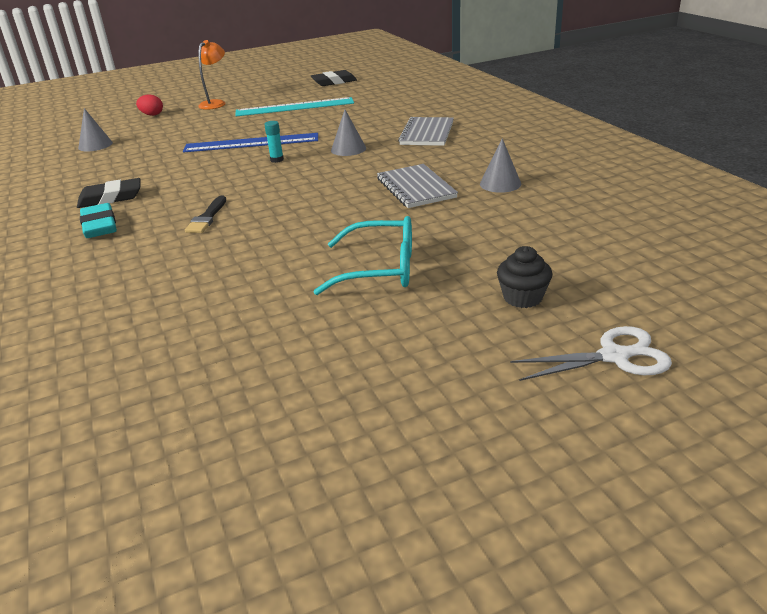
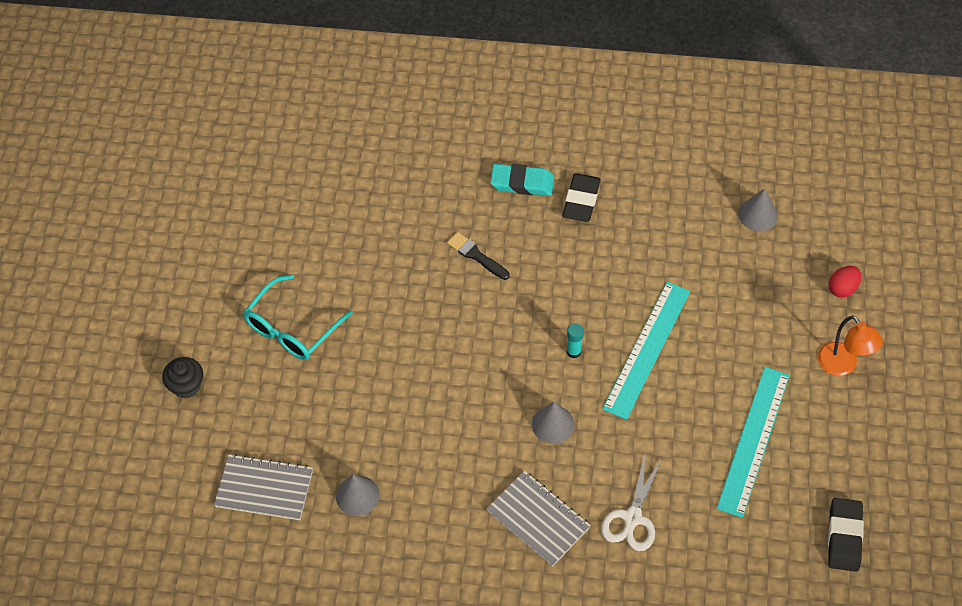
camera: 120 degrees right, 25 degrees up
(251, 143) = (647, 349): blue ruler -> turquoise ruler
(416, 188) = (405, 426): grey notebook -> grey notebook (264, 489)
(614, 356) = (97, 388): white scissors -> white scissors (632, 518)

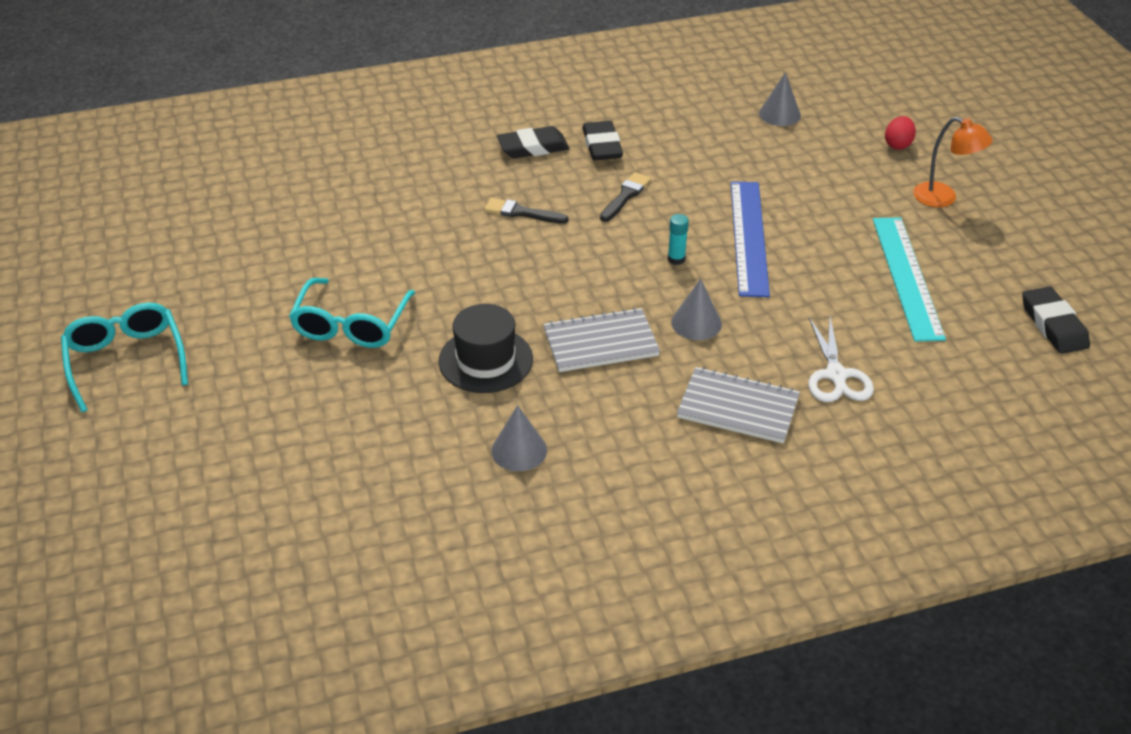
camera: 25 degrees left, 15 degrees down
(122, 304) = (126, 360): none -> turquoise glasses
(186, 386) = (249, 412): black cupcake -> none
(264, 489) = (402, 479): grey notebook -> grey notebook (601, 343)
(374, 401) = (486, 360): none -> black hat
(522, 183) = (533, 147): turquoise eraser -> black eraser
(570, 266) = (625, 196): none -> black brush
(647, 349) = (749, 237): turquoise ruler -> blue ruler

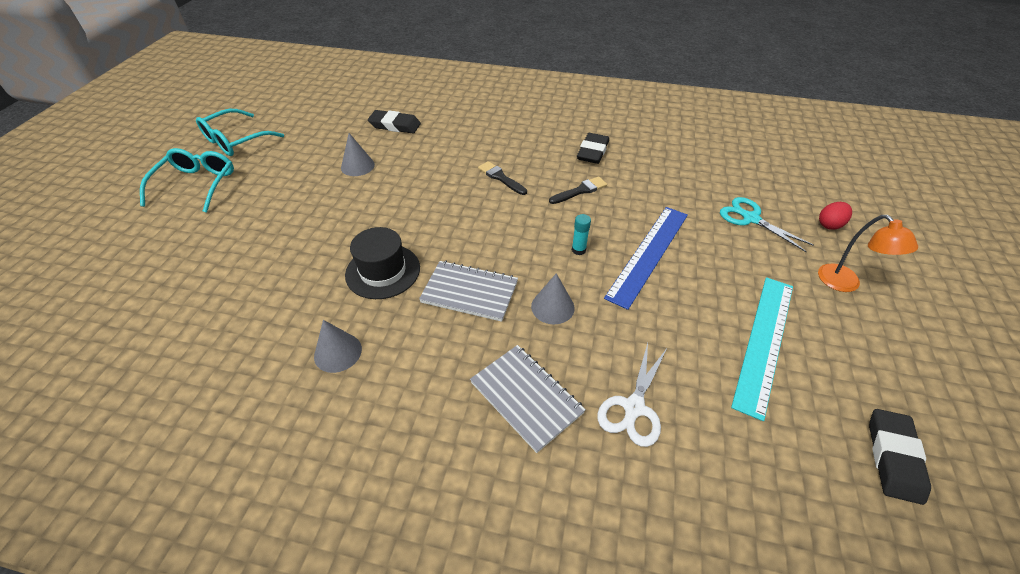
camera: 30 degrees right, 5 degrees up
(351, 325) = (329, 212): turquoise glasses -> turquoise glasses (236, 141)
(533, 147) = (546, 139): black eraser -> black eraser (395, 125)
(779, 114) = (742, 171): grey cone -> grey cone (357, 166)
(821, 164) = (750, 218): none -> turquoise scissors

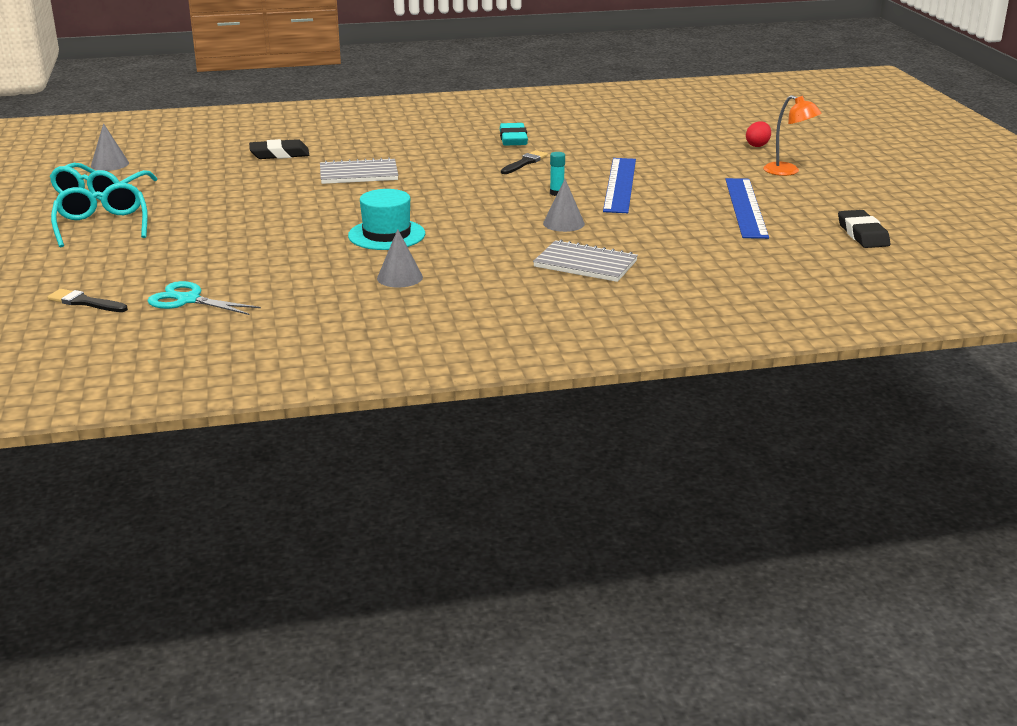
camera: 25 degrees left, 20 degrees down
(357, 166) = (274, 185): grey cone -> grey cone (110, 164)
(383, 271) = (386, 235): black hat -> turquoise hat
(469, 292) = (482, 230): grey notebook -> grey notebook (358, 174)
(500, 178) = (438, 168): black brush -> black brush (85, 302)
(592, 152) = (513, 139): black eraser -> turquoise eraser
(634, 407) = (672, 252): white scissors -> none
(750, 218) = (691, 153): turquoise scissors -> turquoise scissors (188, 300)
(764, 342) = (745, 207): turquoise ruler -> blue ruler

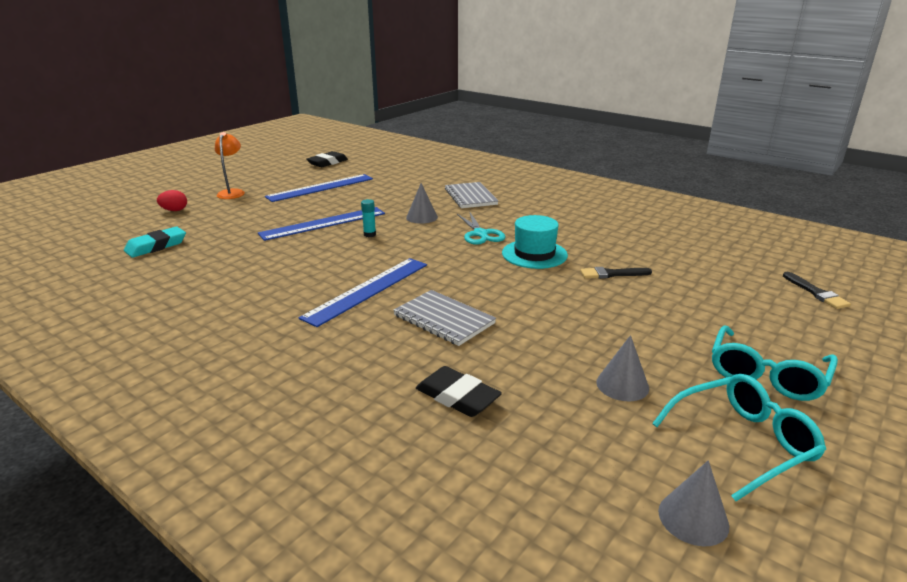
camera: 130 degrees left, 0 degrees up
(188, 300) = (731, 265): turquoise scissors -> turquoise scissors (480, 234)
(399, 277) = (577, 227): grey cone -> grey cone (622, 385)
(447, 167) = (367, 290): none -> blue ruler
(513, 139) = (247, 293): turquoise eraser -> turquoise eraser (156, 246)
(525, 163) = (313, 266): black brush -> black brush (612, 274)

